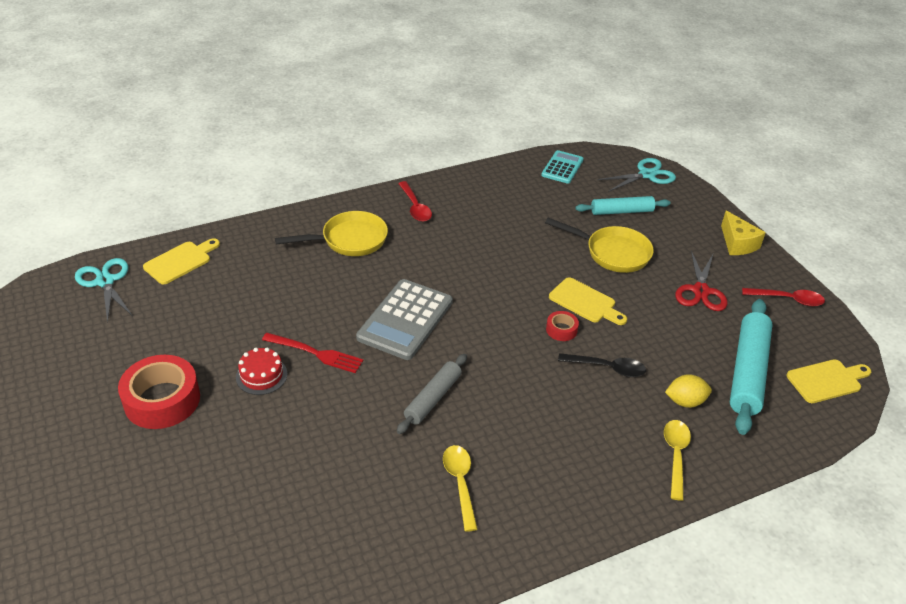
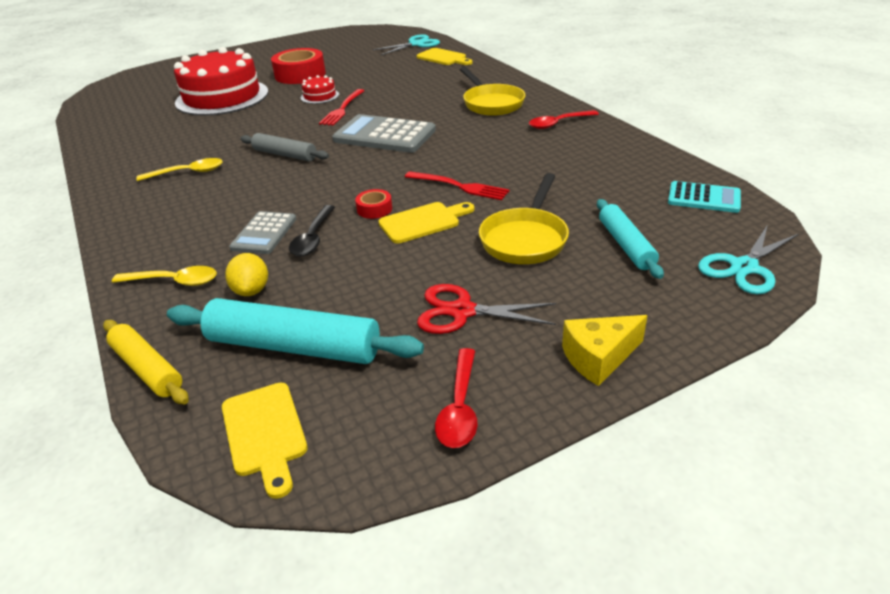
camera: 90 degrees right, 5 degrees down
(212, 484) = (222, 97): none -> red cake
(527, 277) = (460, 186): none -> red fork
(585, 302) = (423, 222): yellow cutting board -> yellow cutting board turned 150 degrees counterclockwise
(598, 401) = (264, 233): none -> grey calculator
(647, 175) = (744, 267): turquoise scissors -> turquoise scissors turned 75 degrees clockwise
(784, 451) = (147, 368): none -> yellow rolling pin

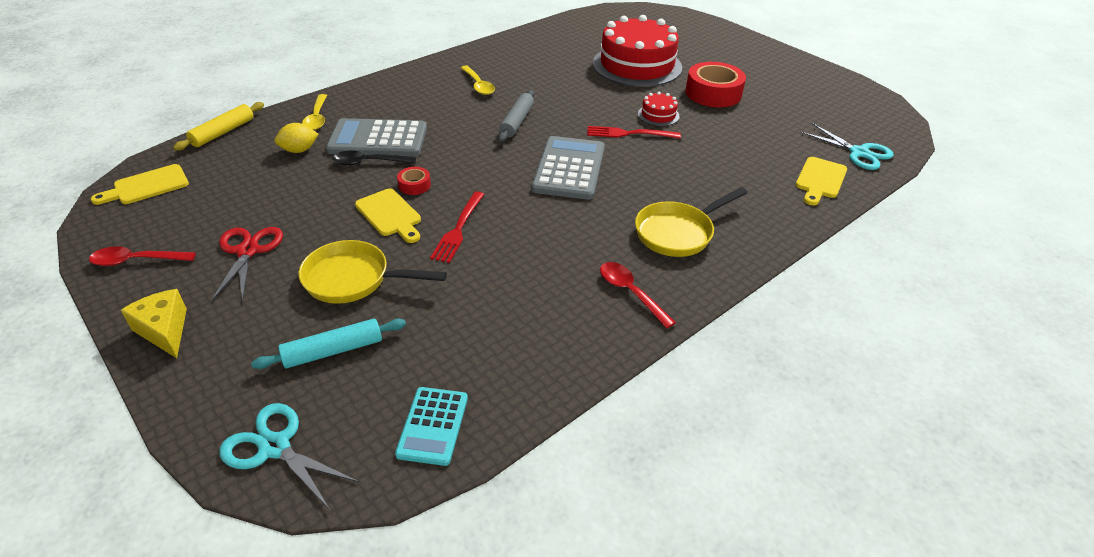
camera: 75 degrees right, 5 degrees up
(264, 233) = (378, 139): grey calculator -> grey calculator, size x1.68
(294, 346) = (228, 180): turquoise rolling pin -> none

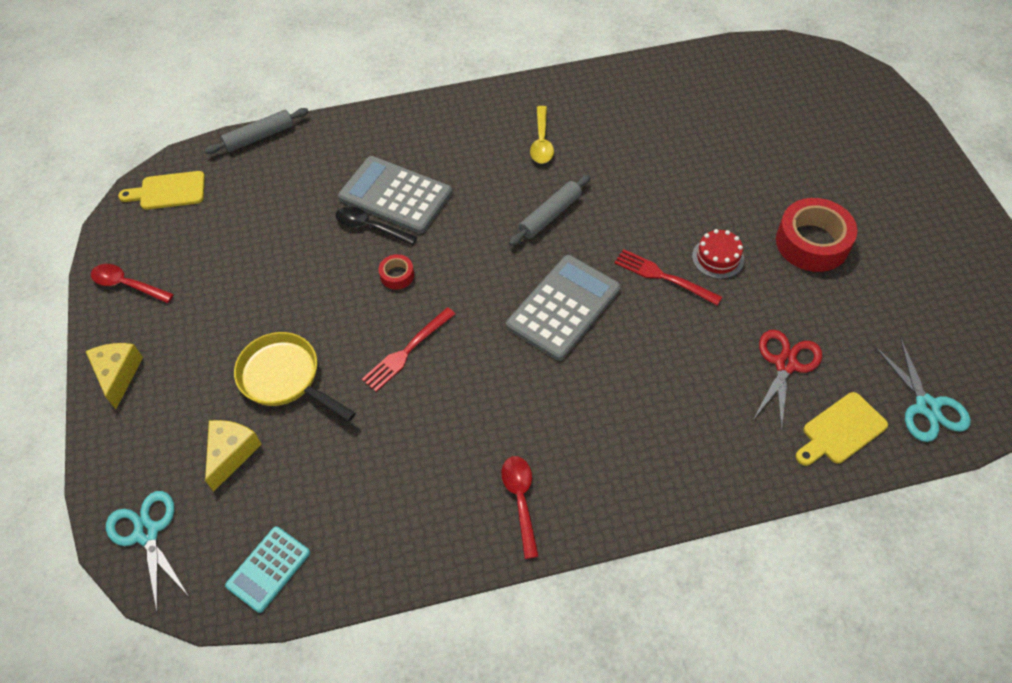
camera: 30 degrees right, 15 degrees up
(223, 132) = (259, 137): yellow rolling pin -> grey rolling pin
(248, 251) = (215, 307): red scissors -> red scissors (785, 364)
(299, 150) = (315, 187): yellow lemon -> none
(317, 118) = (353, 143): yellow spoon -> none
(333, 350) = (231, 454): turquoise rolling pin -> yellow cheese
(390, 215) = (355, 308): yellow cutting board -> none
(637, 65) = (748, 163): red cake -> none
(678, 233) = (620, 443): yellow pan -> none

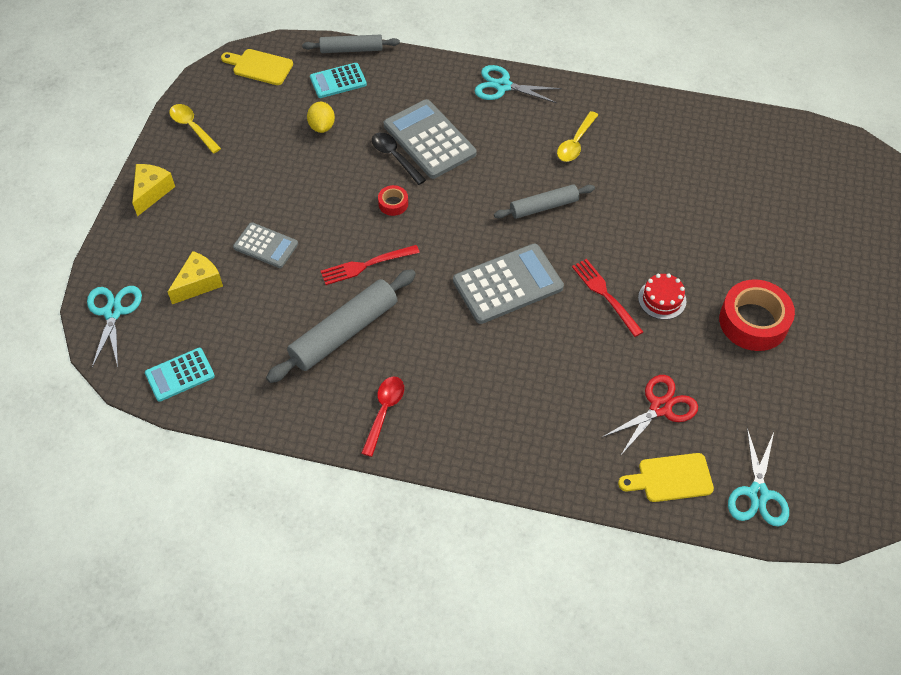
camera: 25 degrees right, 0 degrees up
(127, 285) = (192, 127): red spoon -> yellow spoon
(264, 174) = (338, 81): none -> turquoise calculator
(273, 226) = (322, 126): none -> yellow lemon
(285, 378) = (266, 246): yellow pan -> grey calculator
(426, 434) = (344, 332): none -> grey rolling pin
(437, 115) = (503, 86): none -> turquoise scissors

